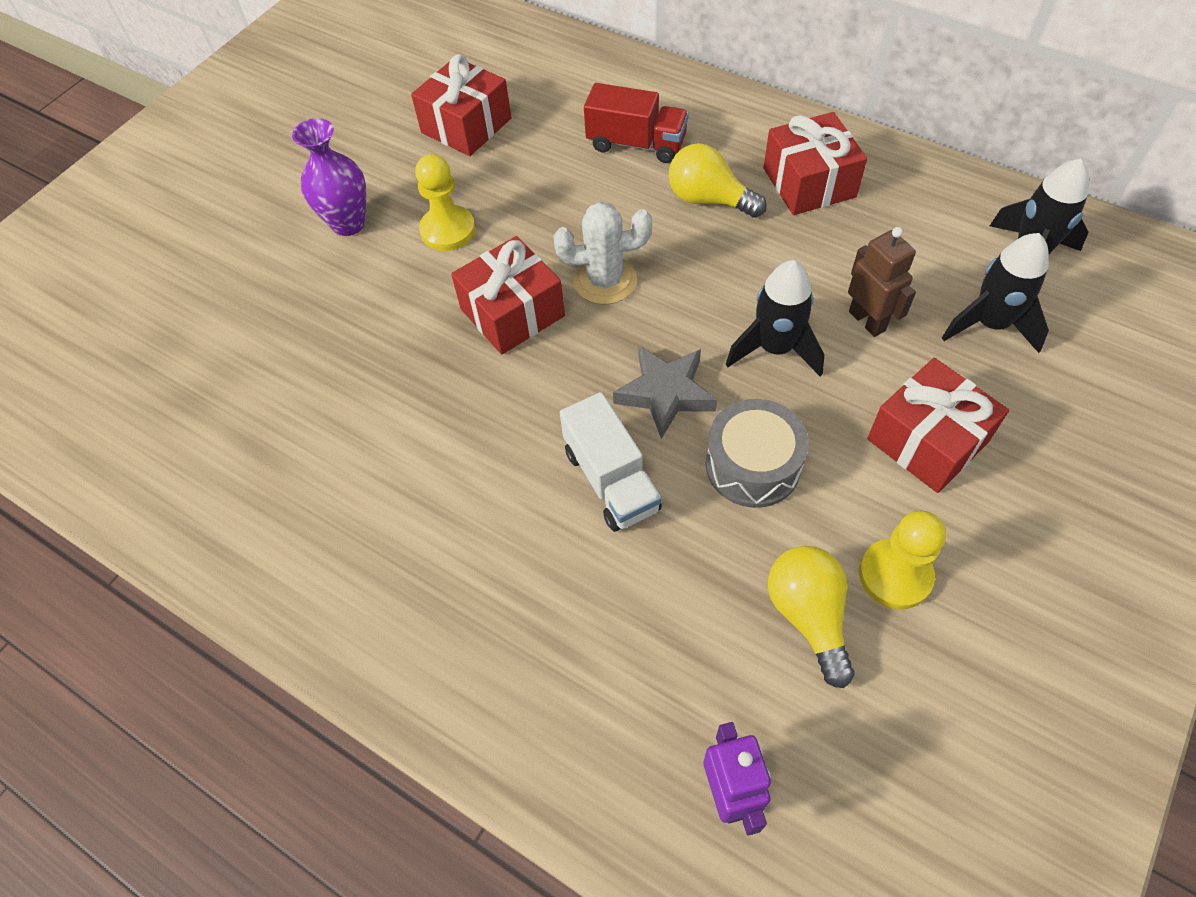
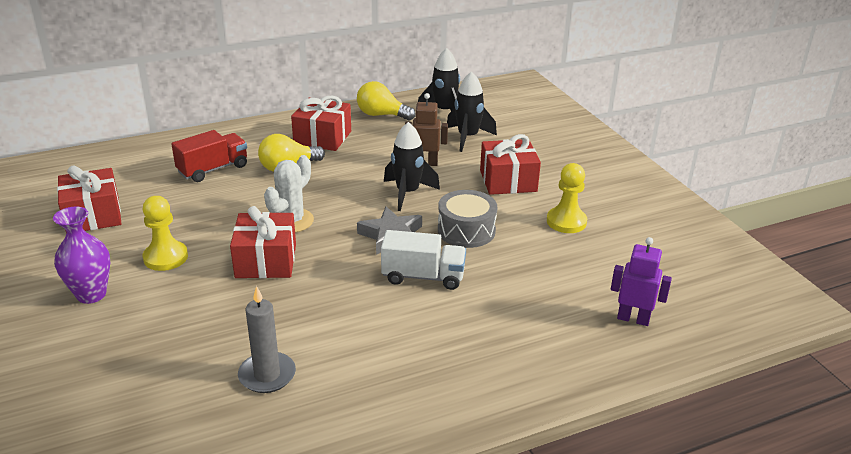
camera: 60 degrees left, 25 degrees down
(331, 449) = (267, 375): none -> grey candle
(808, 615) = (563, 254): yellow light bulb -> yellow light bulb (381, 115)

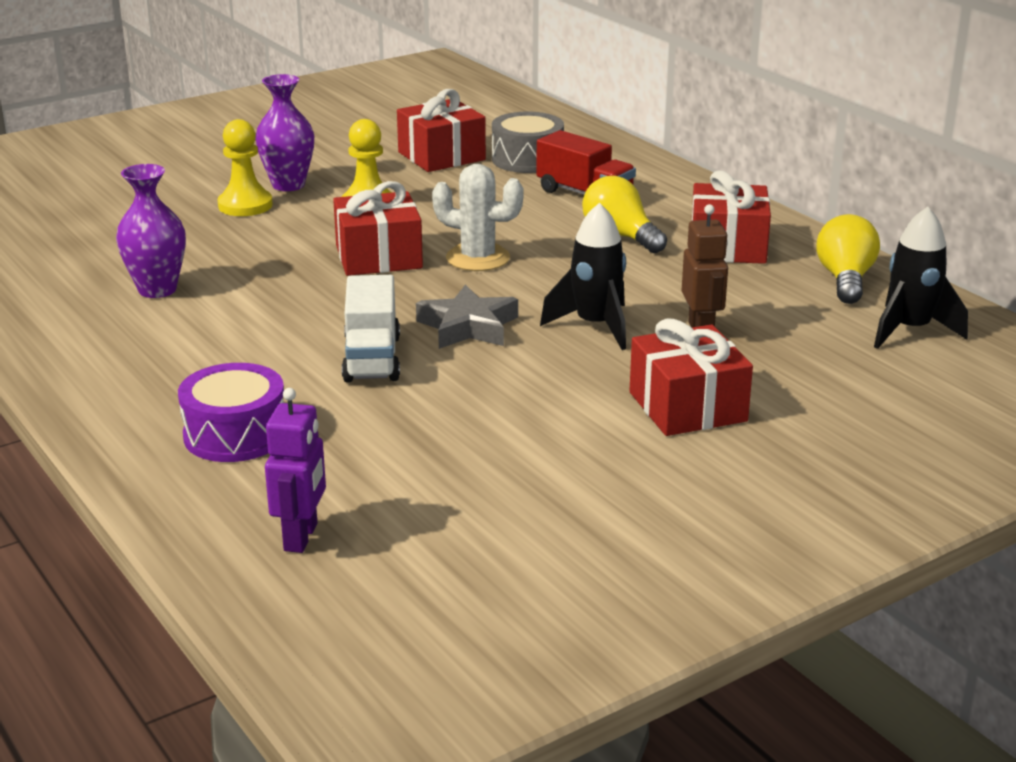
camera: 80 degrees right, 5 degrees down
(267, 375) = (157, 289): grey candle -> purple vase
(466, 230) = (506, 381): grey drum -> grey drum (527, 159)
(468, 137) = (823, 359): black rocket -> none
(512, 340) = (235, 434): none -> purple drum
(566, 222) = (575, 468): yellow pawn -> yellow pawn (245, 205)

